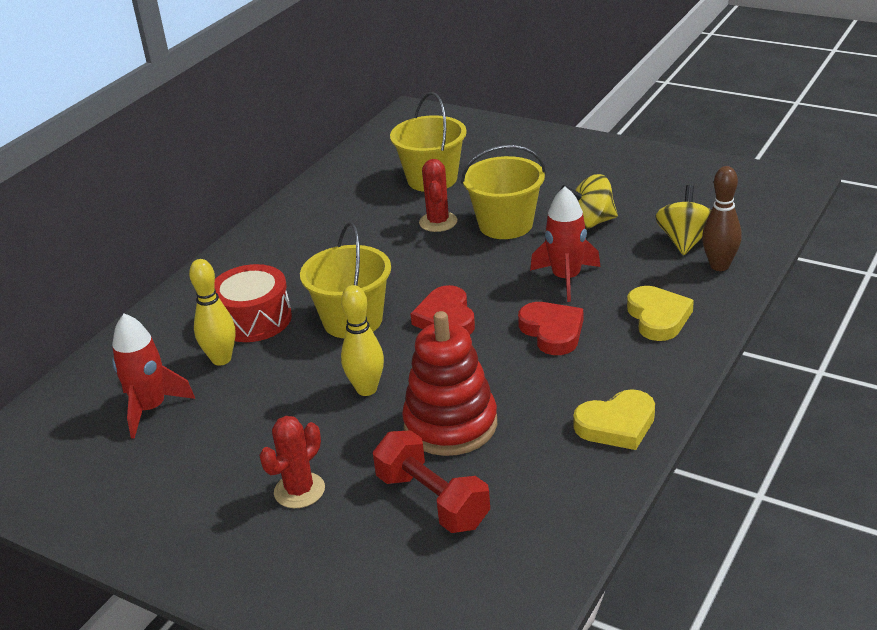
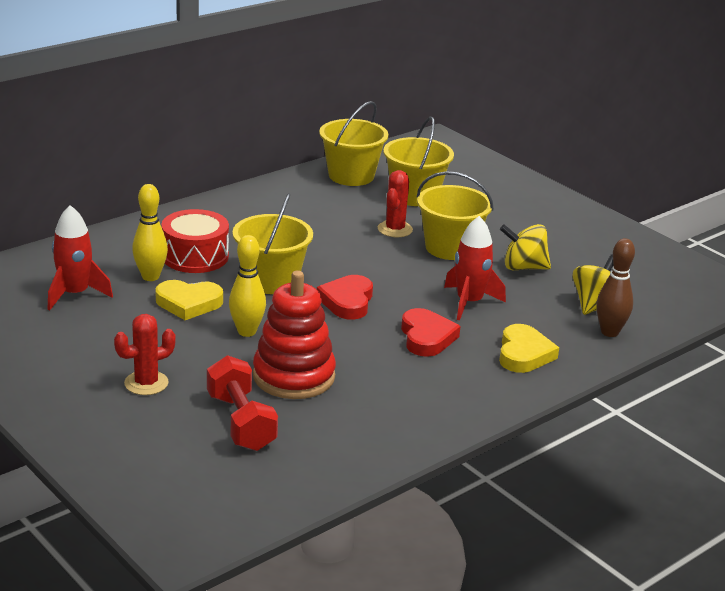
camera: 15 degrees right, 5 degrees down
(354, 177) = (351, 176): none -> yellow bucket
(617, 425) = (426, 418): yellow heart -> yellow heart (188, 303)

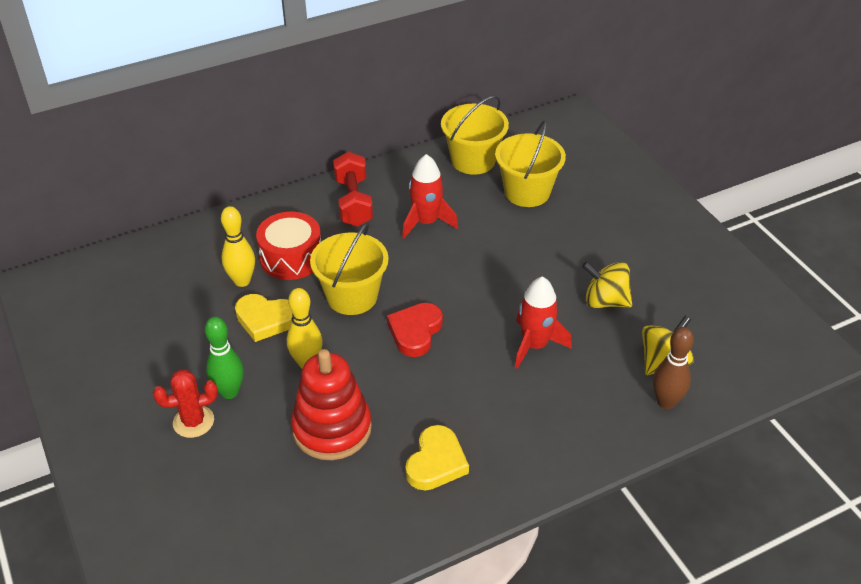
camera: 15 degrees right, 15 degrees up
(75, 294) = (167, 297): red rocket -> red rocket (426, 222)
(174, 358) = (229, 392): none -> green bowling pin
(241, 422) = (263, 484): red dumbbell -> red dumbbell (353, 202)
(395, 229) = (492, 237): red cactus -> none
(426, 337) = (477, 389): red heart -> none
(450, 248) = (539, 267): yellow bucket -> none
(524, 354) = (567, 423): yellow heart -> yellow heart (436, 462)

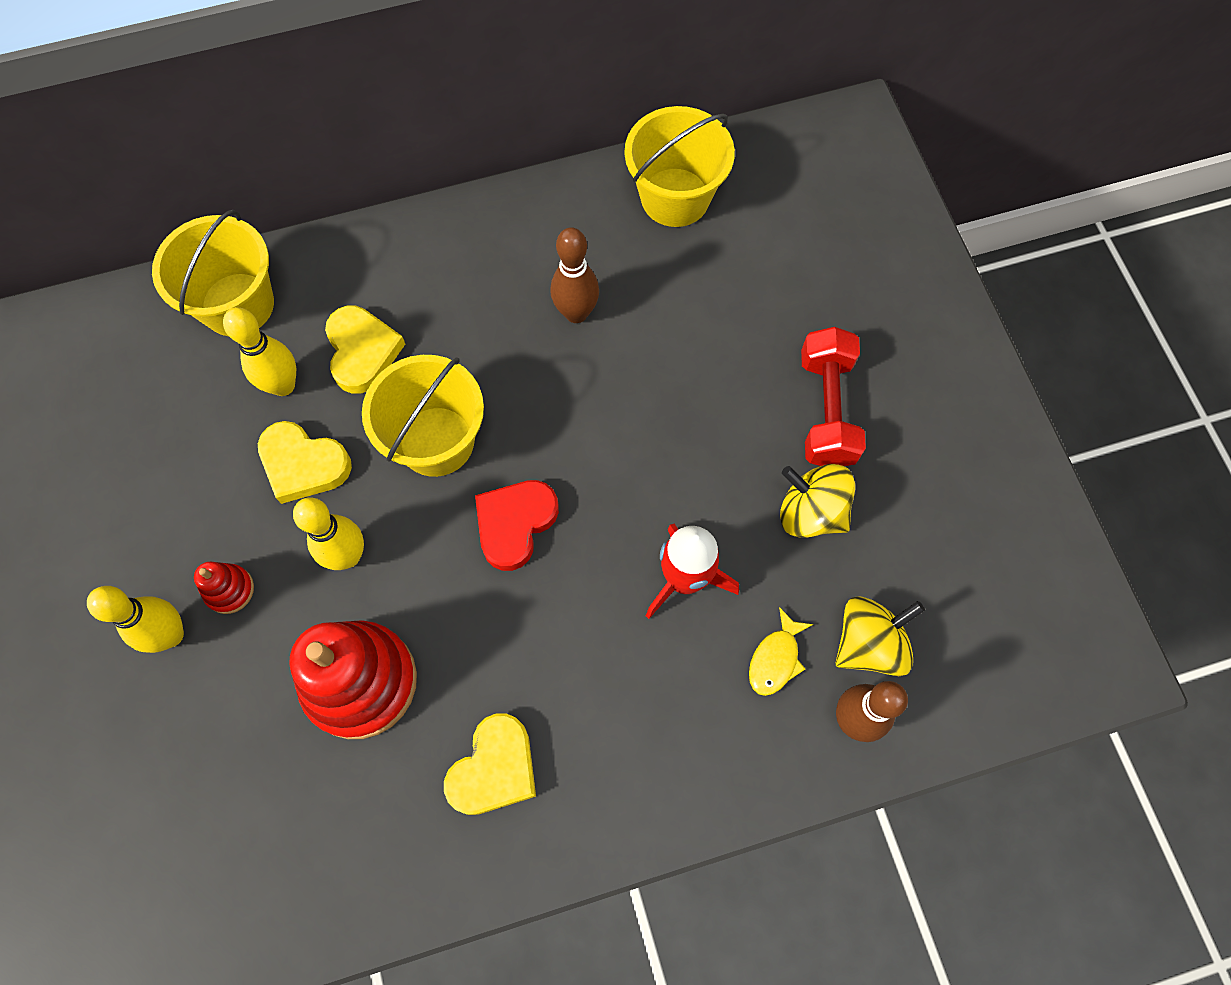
camera: 10 degrees right, 25 degrees up
(193, 421) = (171, 635): red cactus -> yellow bowling pin
(229, 392) = (229, 590): green bowling pin -> red stacking toy
(291, 258) = (362, 352): red drum -> yellow heart
(353, 202) = (475, 256): red dumbbell -> red dumbbell (826, 410)
(426, 222) = (576, 313): red rocket -> brown bowling pin
(527, 192) = (743, 275): yellow bucket -> yellow bucket (238, 304)
(606, 378) = (775, 659): none -> yellow fish

